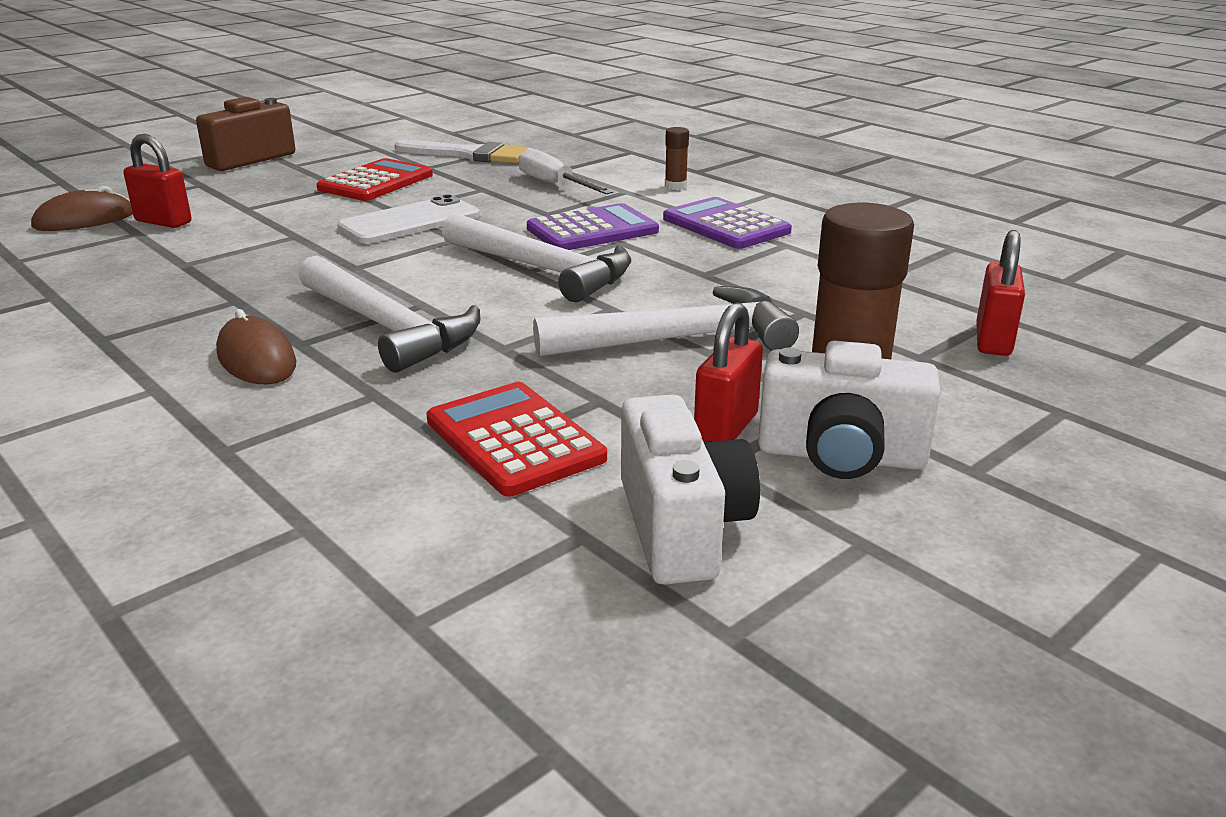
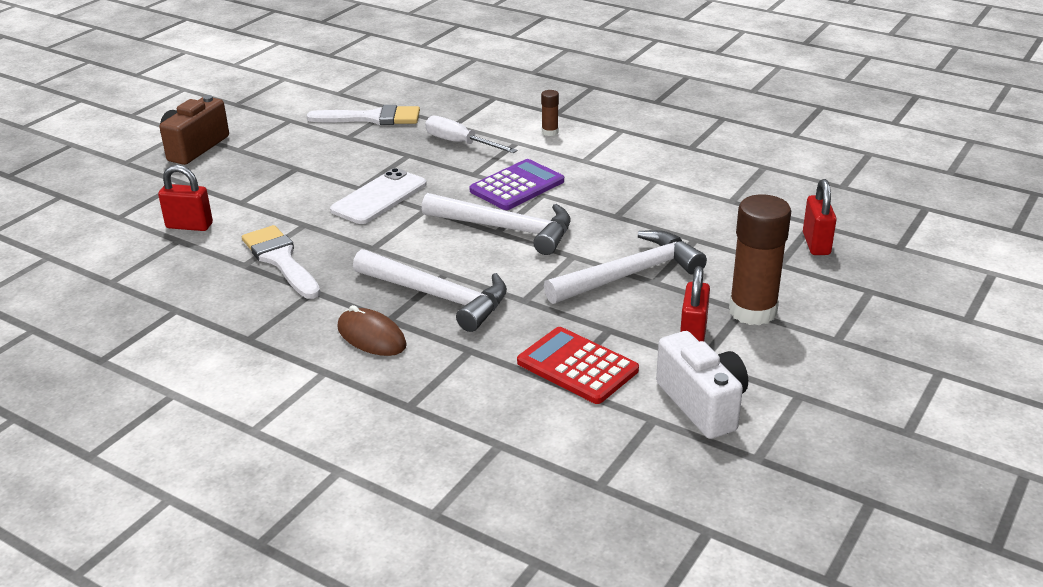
camera: 15 degrees left, 5 degrees up
(84, 220) = (123, 233): brown mouse -> none
(230, 265) = (281, 260): none -> white brush
(376, 182) = (321, 159): red calculator -> none
(726, 225) = (606, 167): purple calculator -> none
(841, 456) = (764, 343): white camera -> none

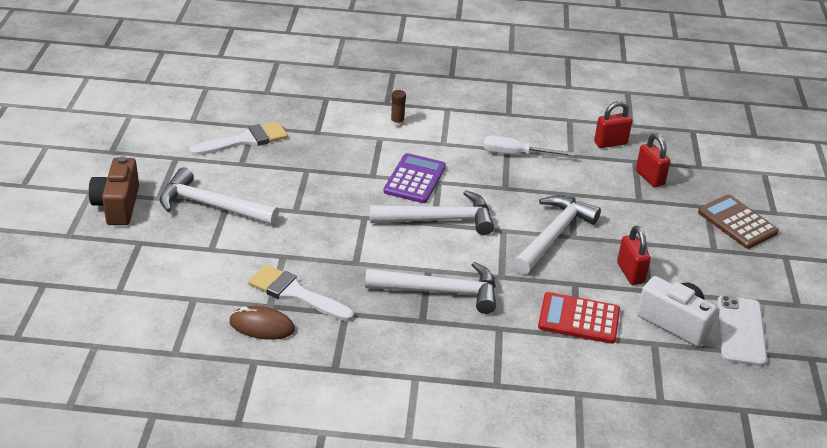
camera: 30 degrees left, 5 degrees up
(189, 226) = (190, 283): red padlock -> red padlock (610, 143)
(280, 166) = (212, 206): none -> white hammer
(371, 337) = (423, 339): brown mouse -> brown mouse (262, 326)
(379, 197) = (320, 216): white phone -> white phone (741, 331)
(460, 143) = (338, 149): white screwdriver -> white screwdriver (516, 154)
(752, 311) = (651, 243): brown glue stick -> none
(899, 317) = (737, 222): none -> brown calculator

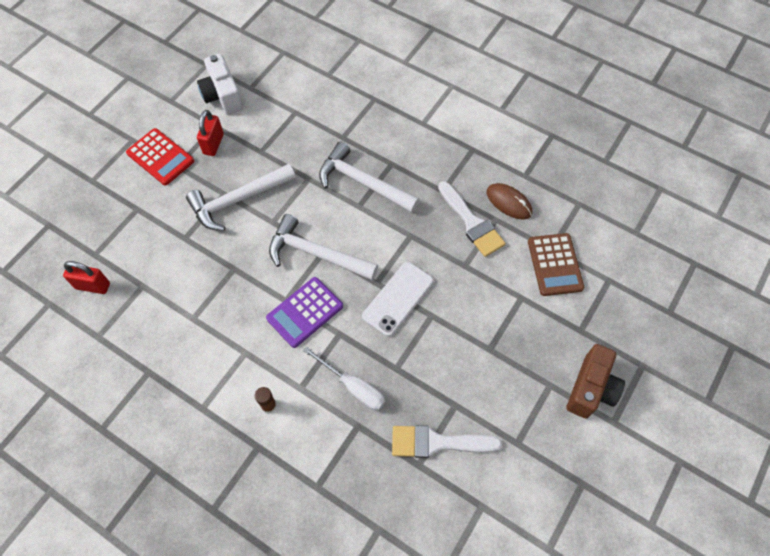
camera: 150 degrees left, 25 degrees up
(212, 206) = (504, 352): white hammer -> none
(516, 154) = (190, 307): white screwdriver -> white screwdriver (353, 387)
(579, 319) = (283, 123): red calculator -> red calculator (160, 157)
(649, 178) = (103, 229): red padlock -> none
(737, 222) = (87, 156): brown calculator -> brown calculator (555, 264)
(741, 331) = (186, 74): white phone -> white phone (398, 298)

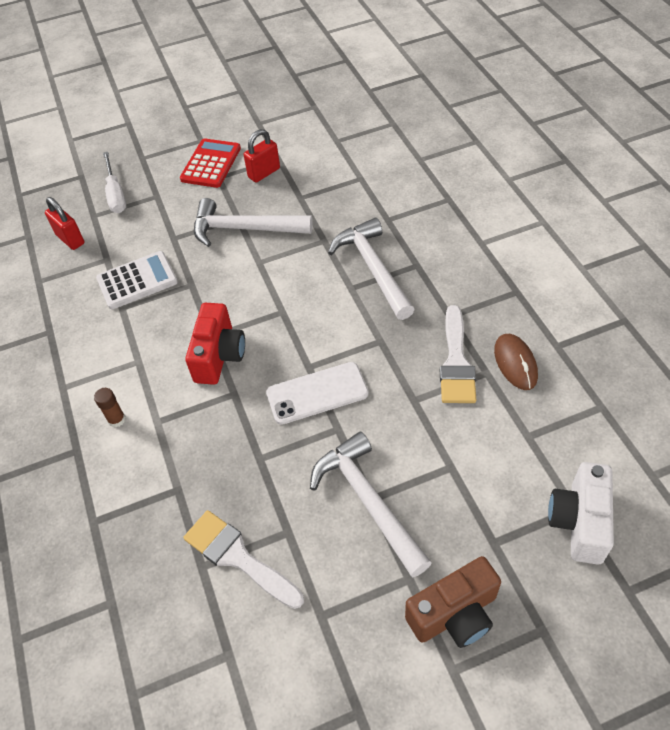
camera: 40 degrees right, 10 degrees down
(160, 157) = (211, 164): red calculator -> red calculator turned 150 degrees counterclockwise
(186, 289) = (137, 281): none -> white calculator
(222, 96) = (306, 137): white camera -> white camera (579, 522)
(305, 312) = (219, 356): purple calculator -> red camera
(316, 254) = (274, 310): white hammer -> white hammer (368, 501)
(353, 387) = (204, 450): white screwdriver -> white screwdriver (116, 194)
(555, 264) = (518, 455): brown calculator -> none

